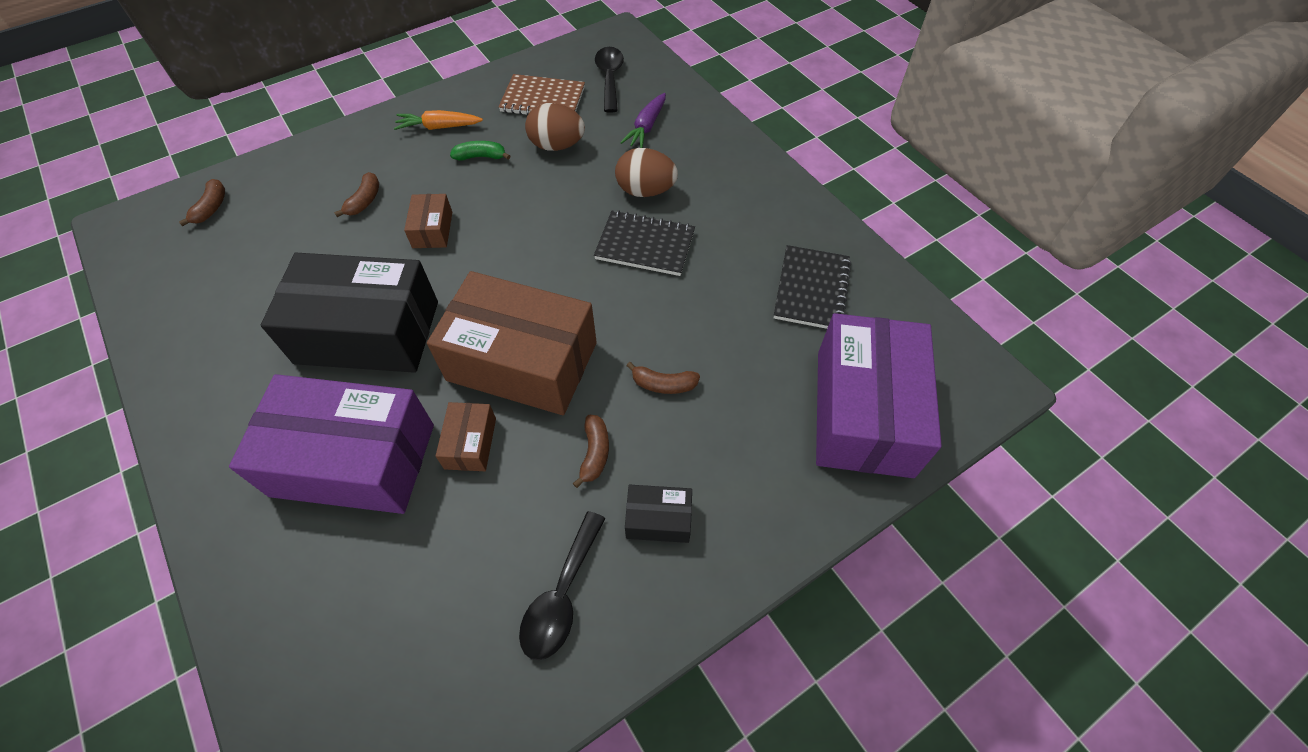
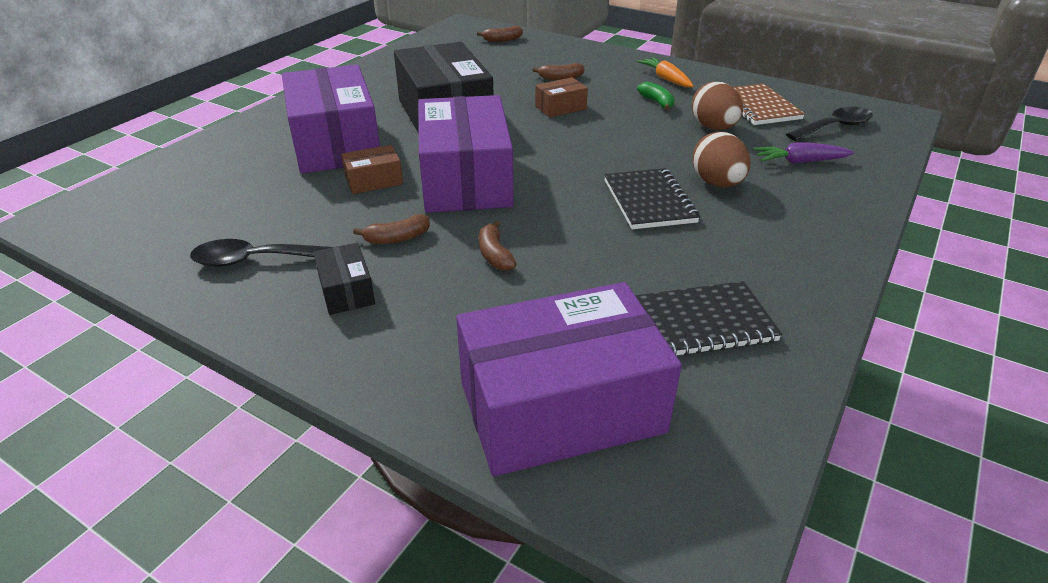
camera: 65 degrees right, 20 degrees down
(522, 361) = (465, 179): brown box -> purple box

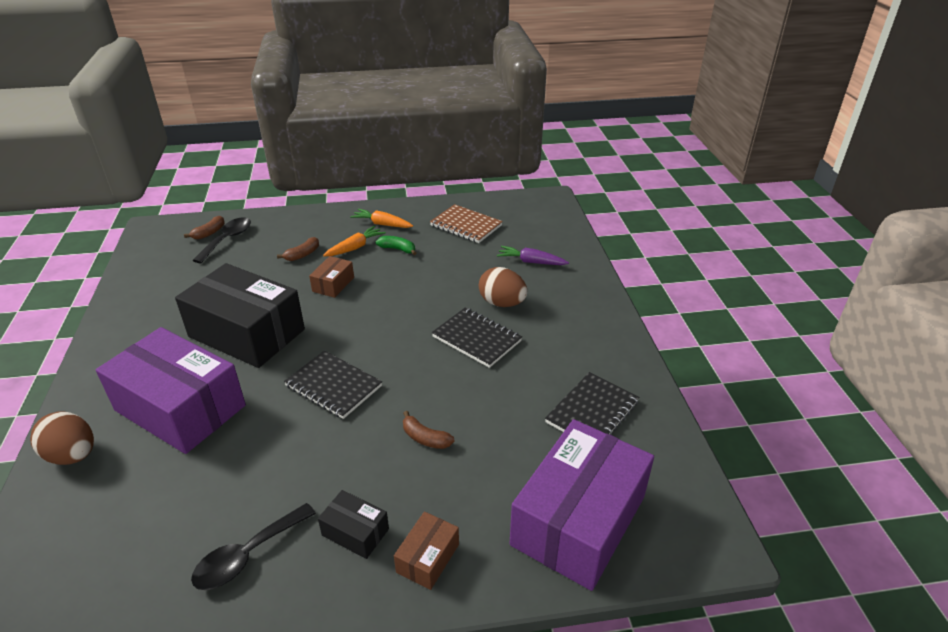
camera: 40 degrees left, 0 degrees up
(374, 181) = (261, 426): brown box -> brown box (428, 558)
(397, 238) = (341, 466): brown banana -> none
(465, 179) = (333, 386): purple box -> black notebook
(616, 88) = (355, 247): none -> orange carrot
(713, 128) = (456, 256): brown egg -> brown egg (72, 455)
(800, 162) = (531, 262): purple carrot -> purple carrot turned 60 degrees clockwise
(834, 127) = (525, 224): black spoon -> black spoon (227, 239)

